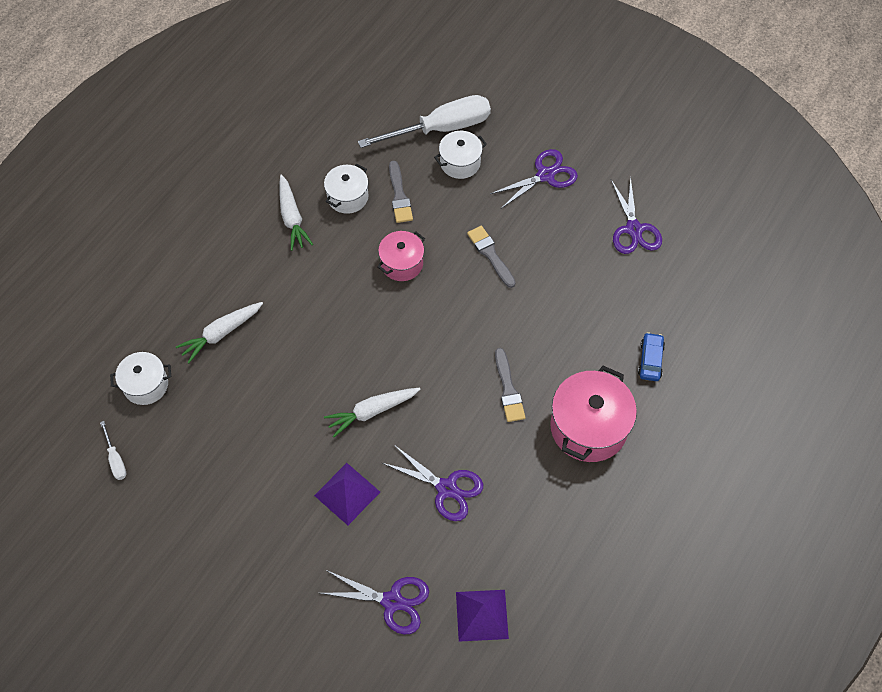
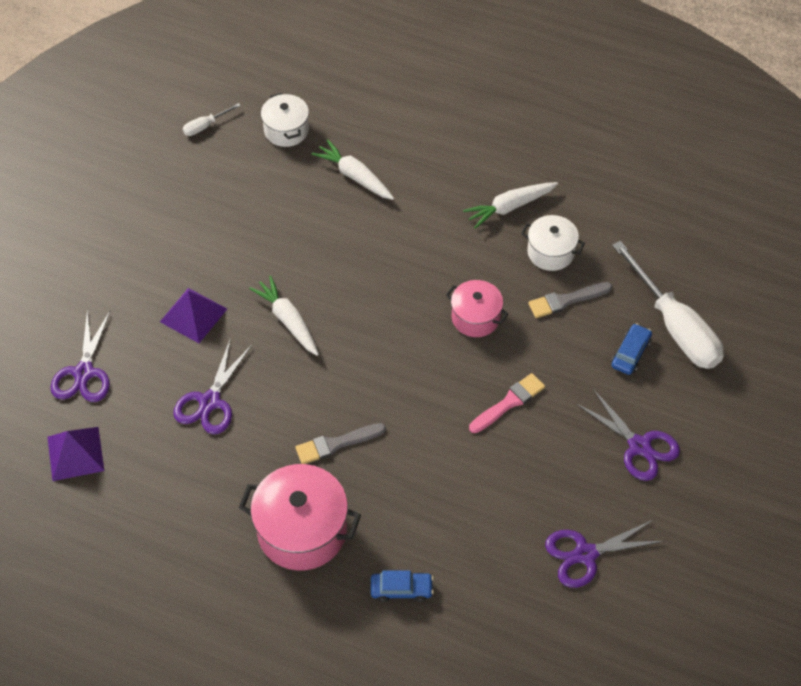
camera: 80 degrees right, 5 degrees down
(460, 163) = (630, 353): white pot -> blue car
(490, 255) = (509, 403): grey brush -> pink brush

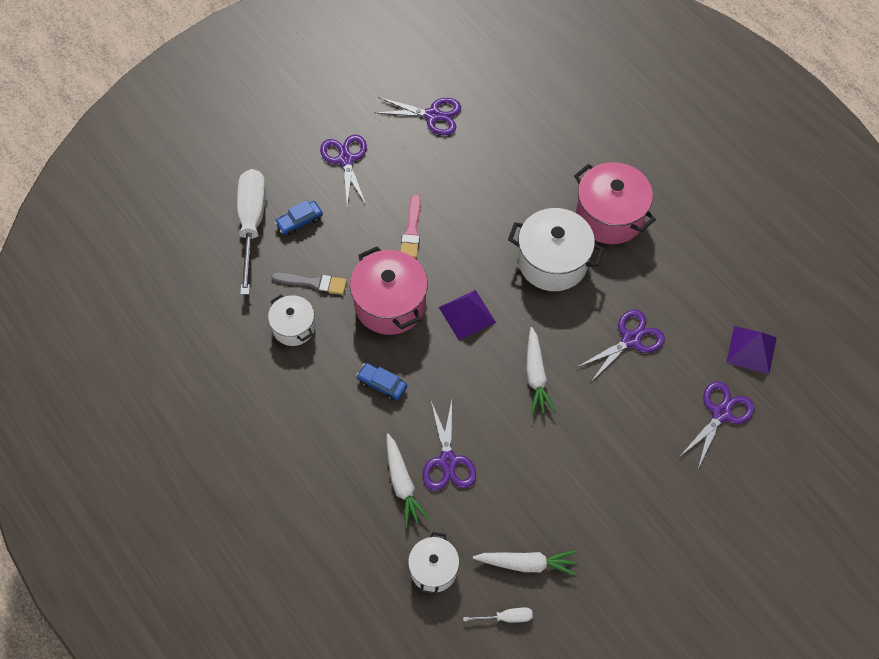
camera: 150 degrees left, 5 degrees up
(193, 315) = (610, 420): purple pyramid -> purple pyramid (467, 314)
(326, 211) = (448, 461): none -> purple scissors
(336, 444) = (552, 262): grey brush -> white pot
(401, 589) = (564, 150): blue car -> blue car (382, 384)
(475, 317) = (390, 304): pink pot -> pink pot, size x1.68
(509, 207) = (295, 383): white carrot -> white carrot (526, 564)
(509, 403) = (411, 230): pink brush -> pink brush turned 75 degrees counterclockwise

